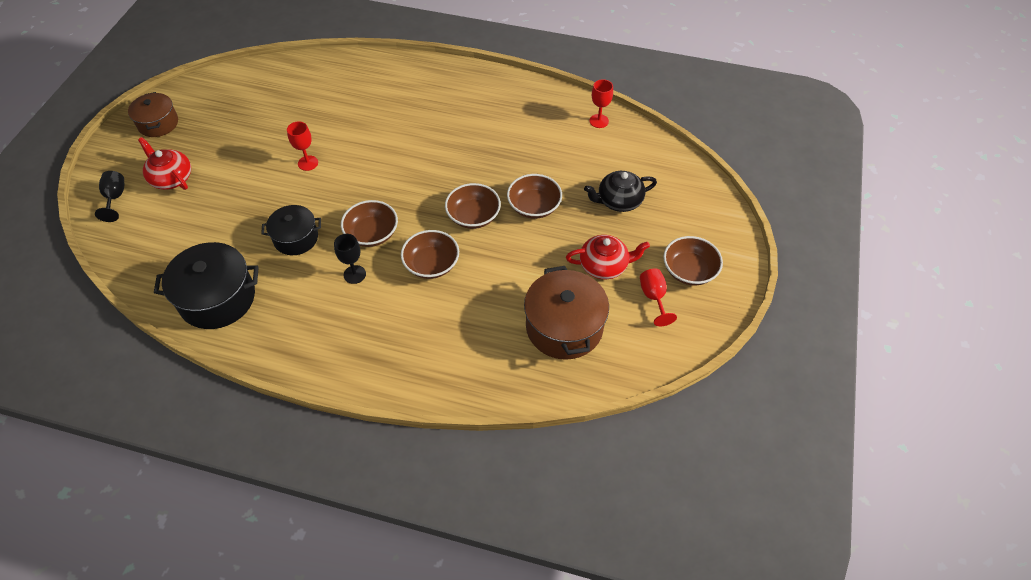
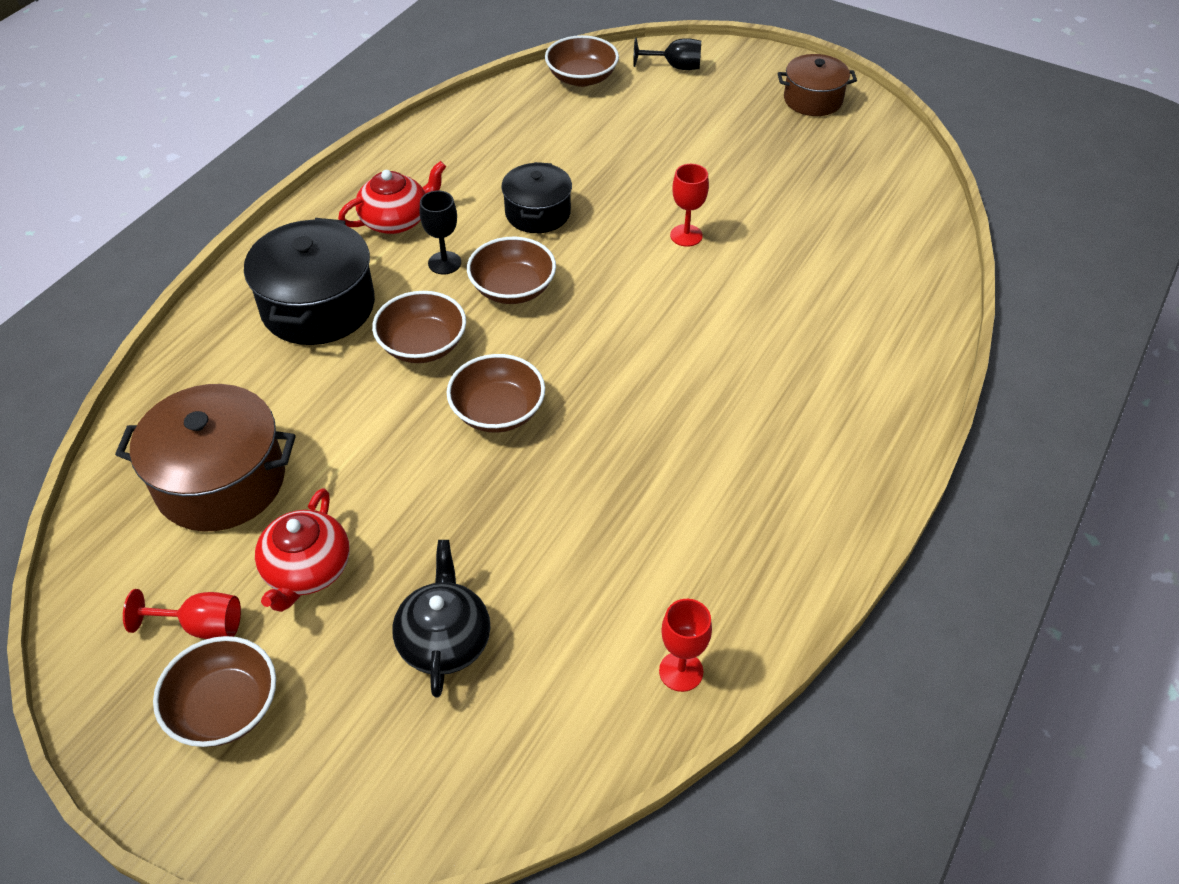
camera: 105 degrees right, 5 degrees down
(171, 178) = (697, 110): red teapot -> red teapot (396, 220)
(217, 298) = (467, 142): black pot -> black pot (318, 306)
(534, 206) = (485, 499): brown bowl -> brown bowl (582, 78)

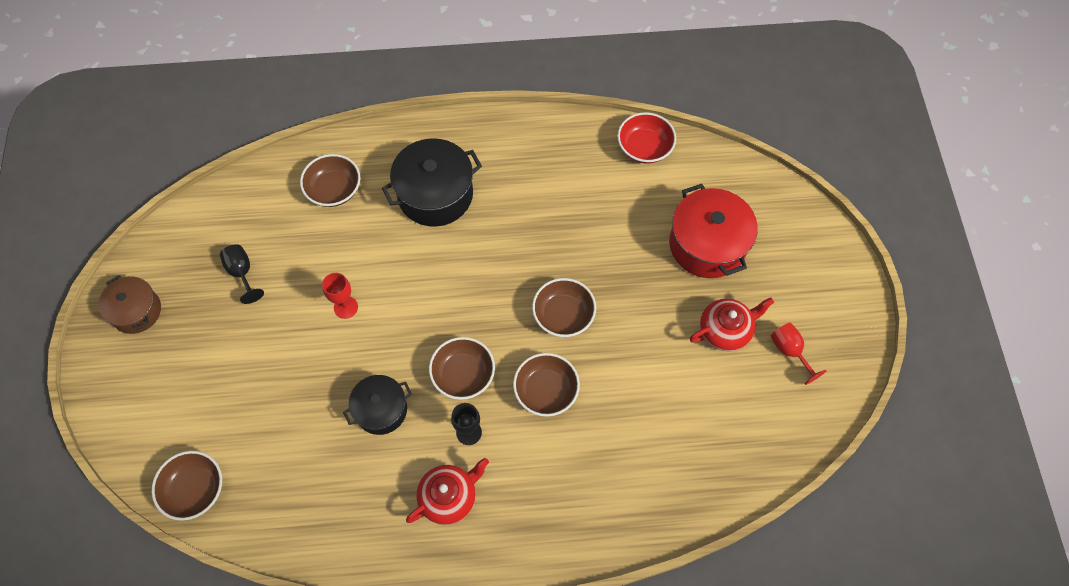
camera: 125 degrees left, 15 degrees up
(221, 481) = (715, 418): brown pot -> none
(225, 707) = (812, 307): brown bowl -> brown bowl (334, 190)
(318, 306) = (561, 479): black pot -> black pot (435, 194)
(396, 220) = (449, 497): red teapot -> red teapot turned 120 degrees clockwise
(444, 640) = (707, 244): black teapot -> red pot
(675, 67) = (140, 429): black goblet -> black goblet (242, 273)
(681, 671) = (644, 148): red goblet -> red bowl

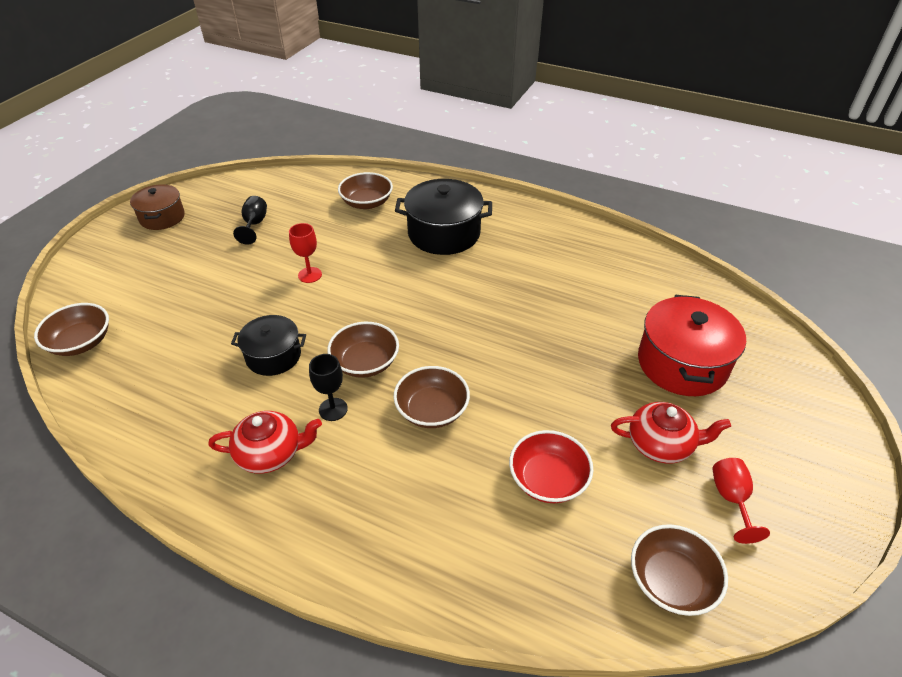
camera: 30 degrees right, 20 degrees down
(563, 315) = (494, 358): brown bowl -> brown bowl (671, 581)
(644, 148) = (658, 269): red bowl -> red bowl (548, 479)

